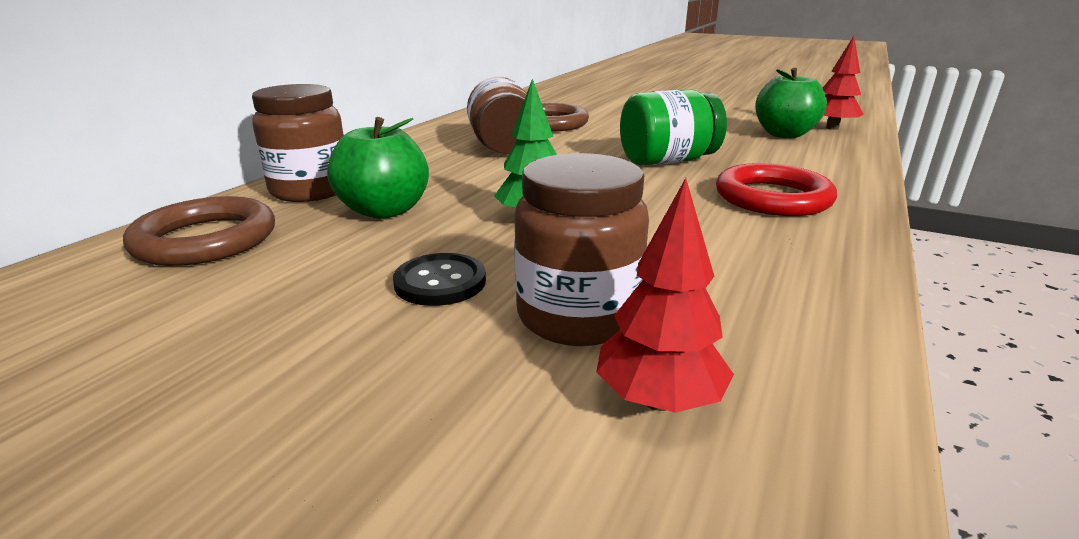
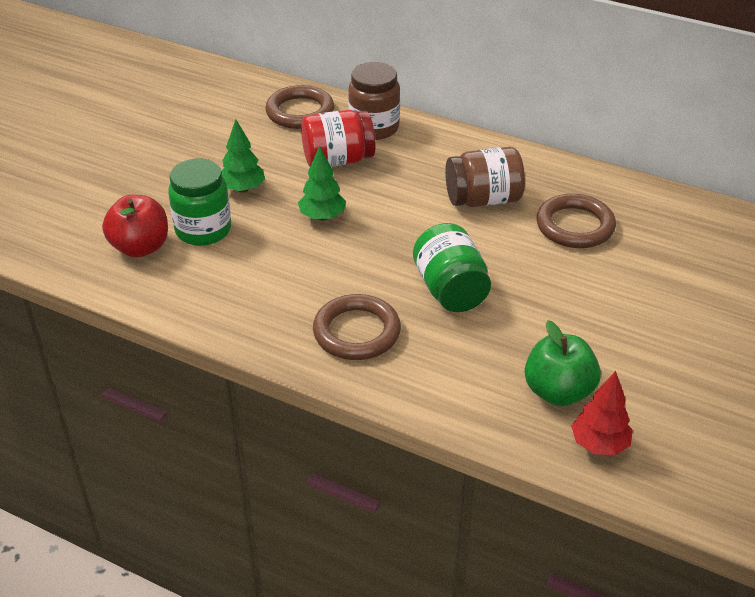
camera: 90 degrees right, 15 degrees up
(384, 211) = (338, 160): green apple -> red jar
(440, 282) = (243, 189): black button -> green tree
(577, 316) = (203, 230): brown jar -> green jar
(658, 400) = (140, 247): red tree -> red apple
(772, 198) = (356, 332): red ring -> brown ring

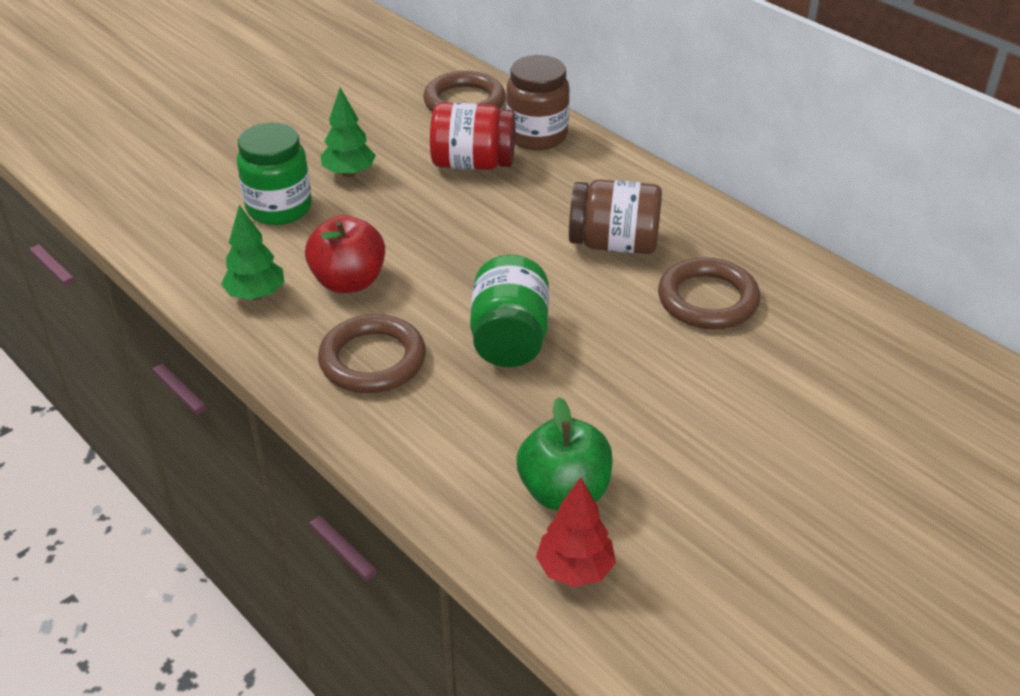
camera: 20 degrees right, 0 degrees up
(140, 247) = (203, 212): red apple -> red apple (349, 281)
(322, 216) = (416, 222): green tree -> green tree (256, 295)

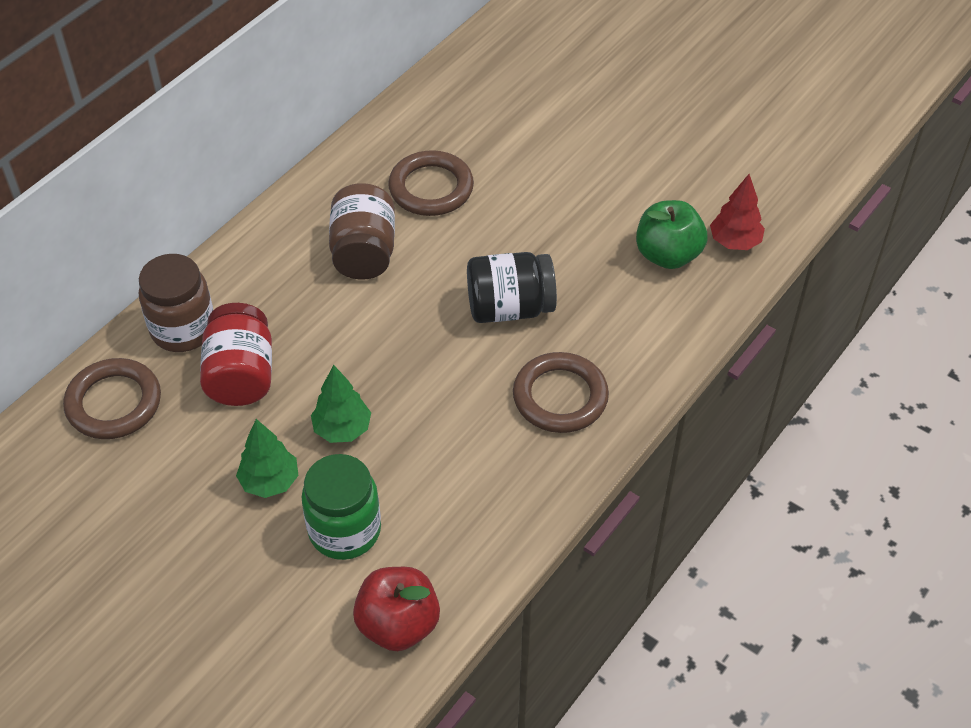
camera: 100 degrees left, 10 degrees up
(256, 295) = (492, 510): green tree -> green tree (342, 429)
(349, 281) = (456, 439): red apple -> red apple (398, 625)
(509, 339) = (510, 308): green jar -> black jar

